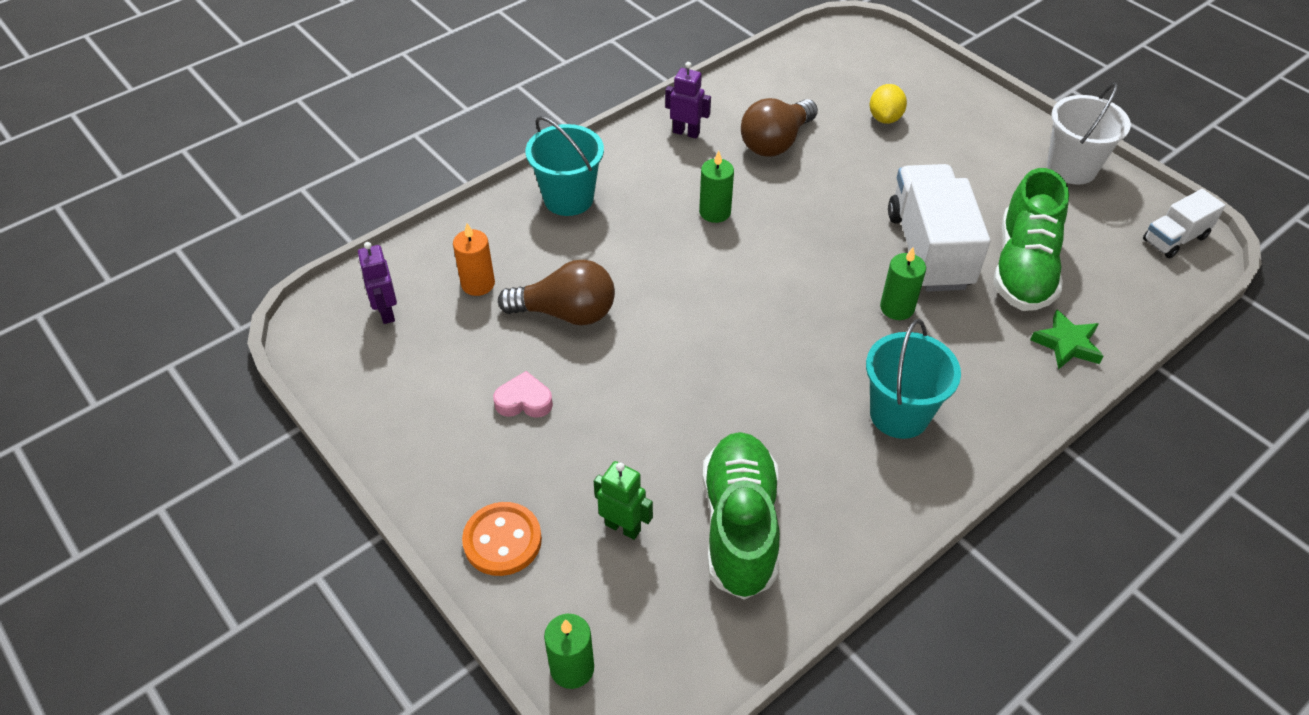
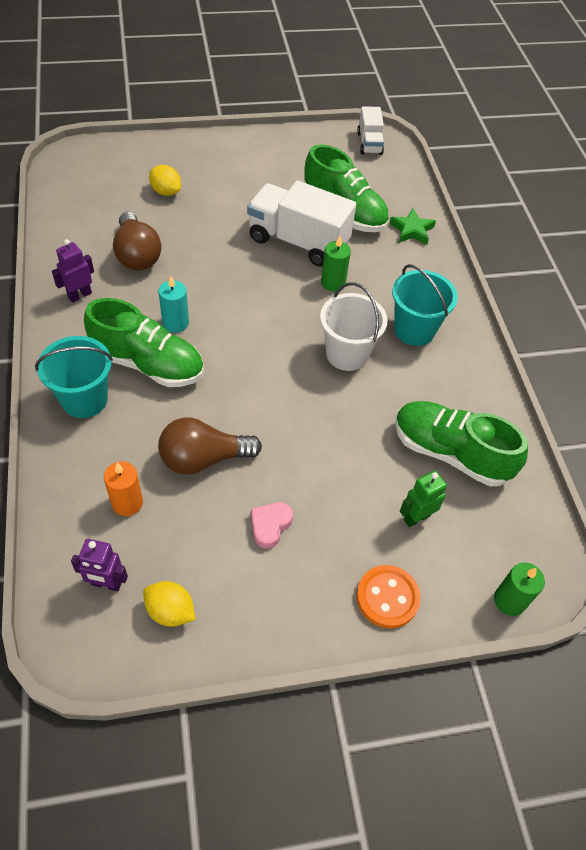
camera: 65 degrees left, 5 degrees up
(384, 370) = (170, 611): none -> yellow lemon
(566, 313) = (203, 458): brown light bulb -> brown light bulb turned 135 degrees counterclockwise
(646, 218) = (148, 363): none -> green shoe
(715, 212) = (175, 323): green candle -> turquoise candle
(1071, 168) = (284, 144): white bucket -> white bucket (347, 354)

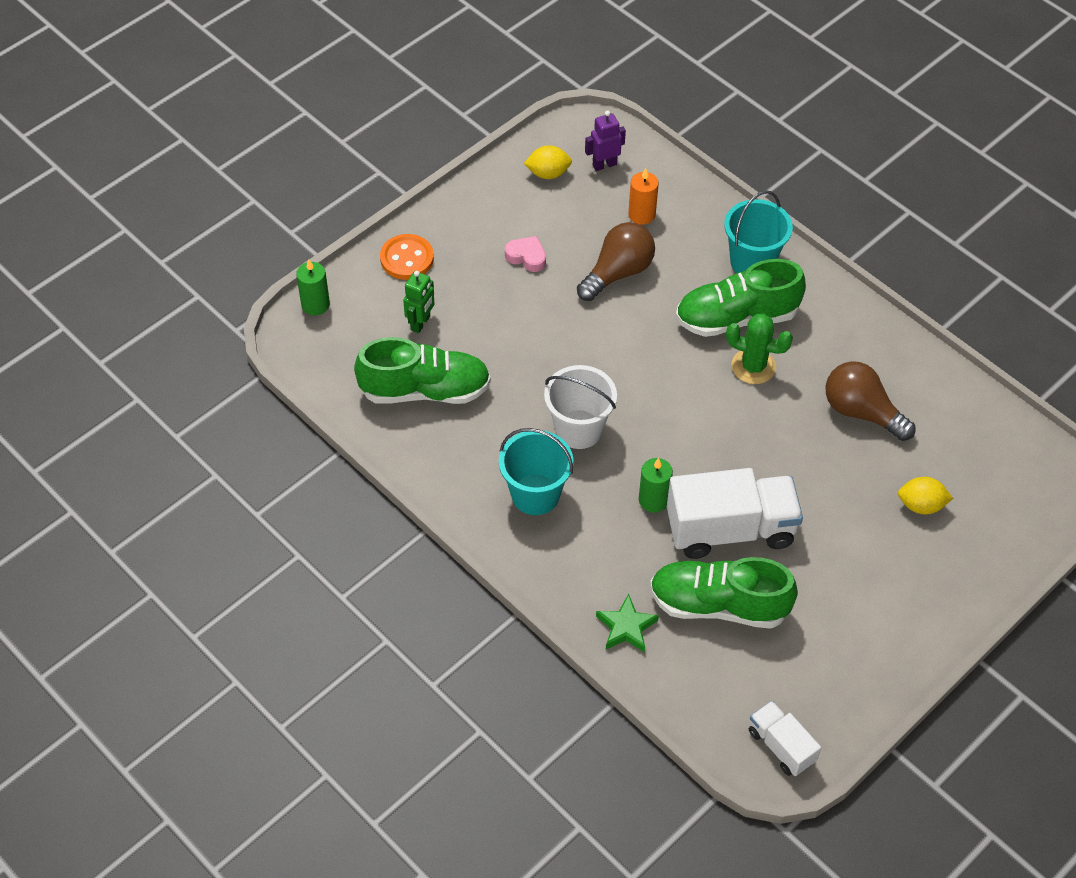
camera: 150 degrees right, 0 degrees up
(79, 295) = (861, 341): purple robot -> none
(175, 323) = (753, 366): turquoise candle -> green cactus
(270, 526) = (526, 257): pink heart -> pink heart turned 60 degrees counterclockwise

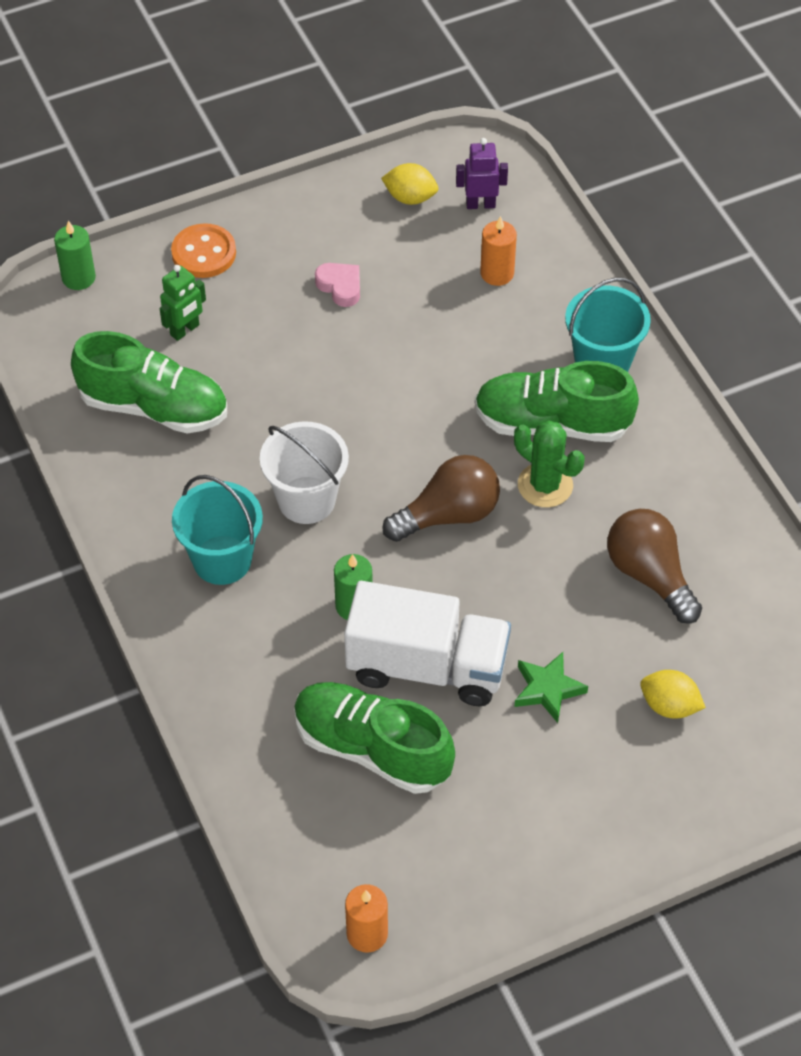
camera: 20 degrees right, 0 degrees up
(618, 273) = (437, 333): brown light bulb -> brown light bulb (448, 515)
(626, 627) = (253, 741): green star -> green star (547, 689)
(781, 746) = (367, 934): white truck -> orange candle

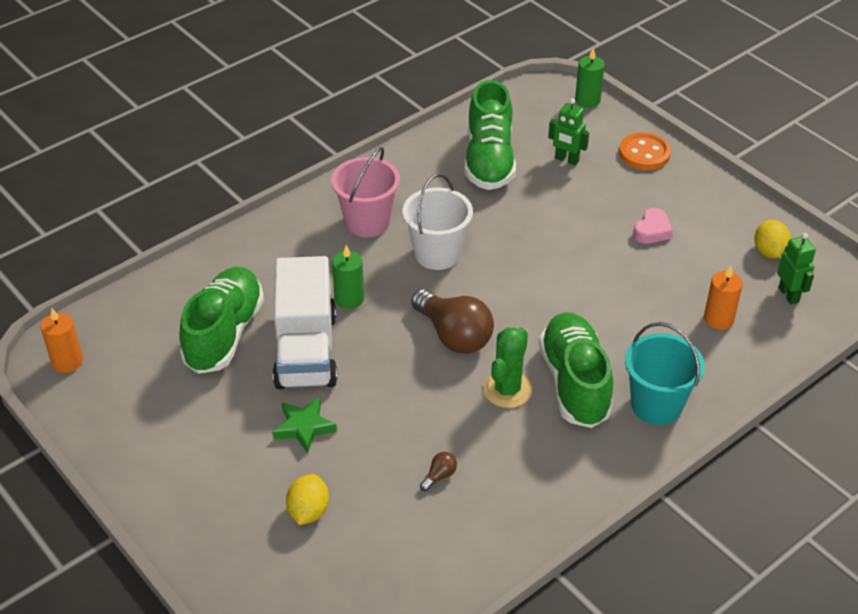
camera: 75 degrees right, 10 degrees down
(222, 560) = (367, 222): turquoise bucket -> pink bucket
(480, 204) = (789, 295): purple robot -> green robot
(650, 575) = (439, 476): brown light bulb -> brown light bulb, size x0.41

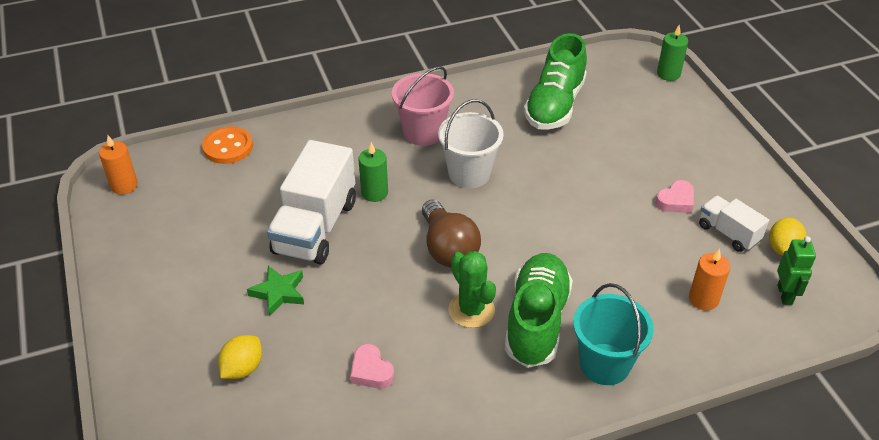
camera: 20 degrees right, 0 degrees up
(224, 333) = (257, 195): green shoe -> none
(439, 476) = (371, 371): brown light bulb -> pink heart
(507, 390) = (471, 310): green cactus -> green cactus turned 75 degrees counterclockwise
(566, 160) = (624, 120): green robot -> none
(644, 153) = (700, 131): orange button -> orange button (228, 147)
(714, 250) = (728, 233): none -> white truck

